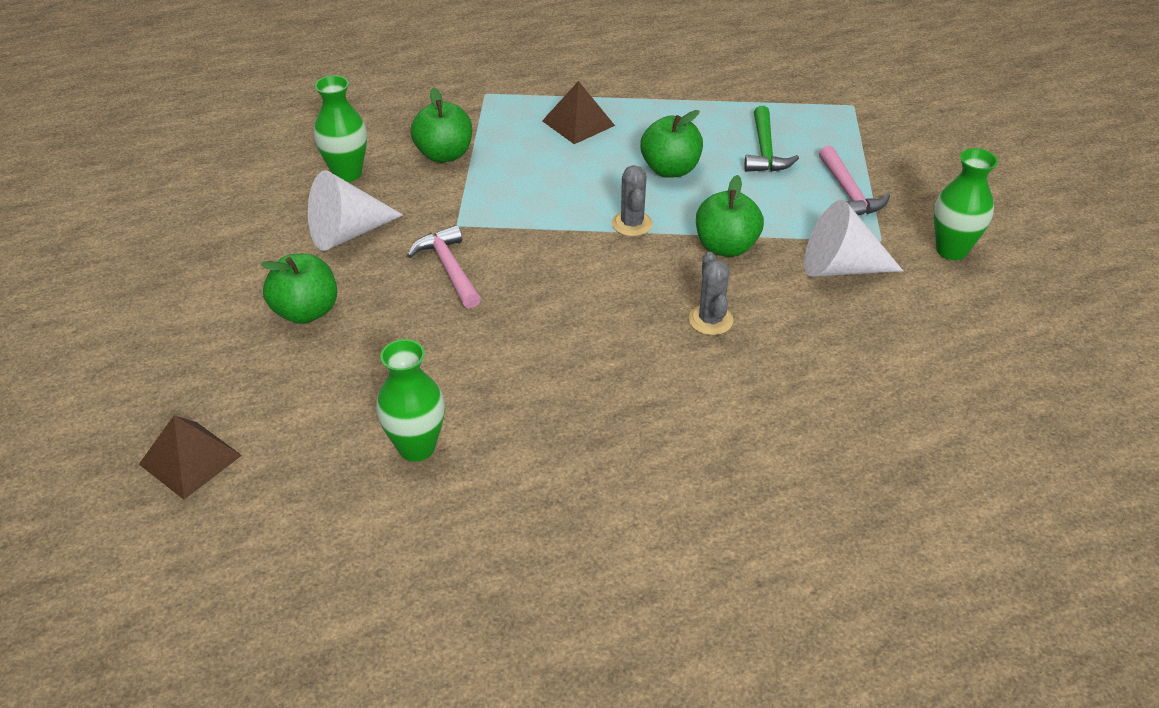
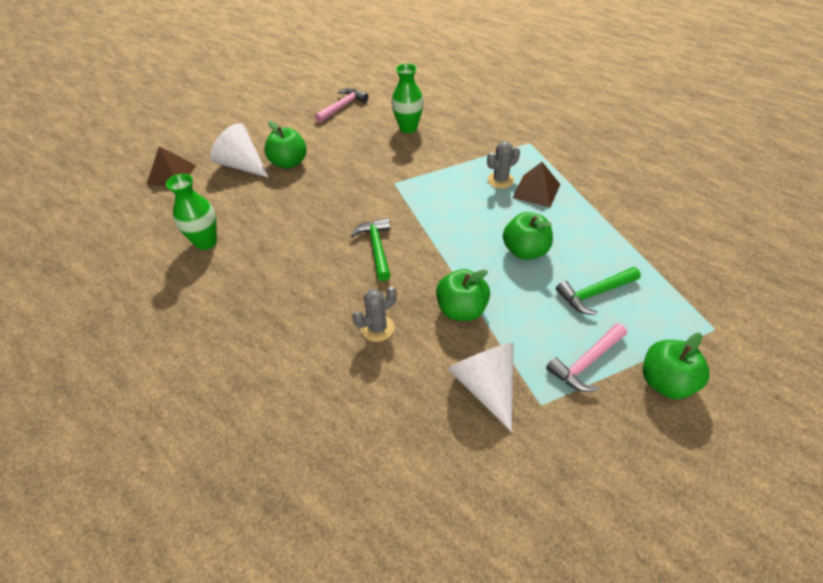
camera: 65 degrees right, 5 degrees up
(347, 233) = (359, 149): white cone -> white cone (242, 165)
(444, 154) = (454, 152): green apple -> green apple (666, 382)
(449, 268) = (354, 195): pink hammer -> pink hammer (343, 106)
(572, 279) = (376, 248): none -> green hammer
(632, 224) = (450, 254): grey cactus -> grey cactus (500, 180)
(951, 250) = (566, 462): green vase -> none

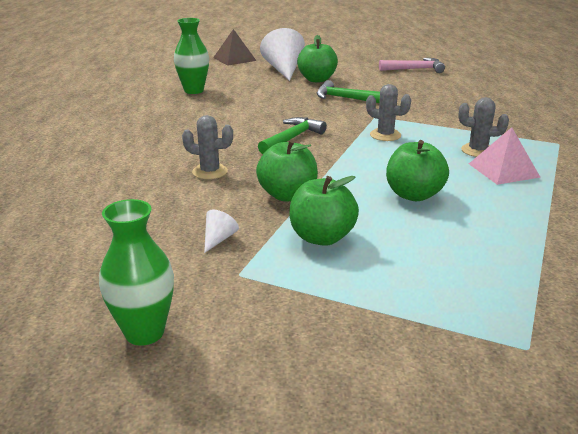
camera: 45 degrees right, 20 degrees down
(408, 128) = (449, 96): green vase -> green vase (144, 332)
(429, 201) = (385, 135): none -> grey cactus
(485, 386) = (219, 239): white cone -> white cone, size x0.45
(536, 191) = (503, 170): brown pyramid -> pink pyramid
(586, 363) = (328, 279): pink hammer -> none
(594, 293) = (429, 250): green hammer -> green hammer (345, 98)
(666, 382) = (383, 340): green apple -> green apple (322, 237)

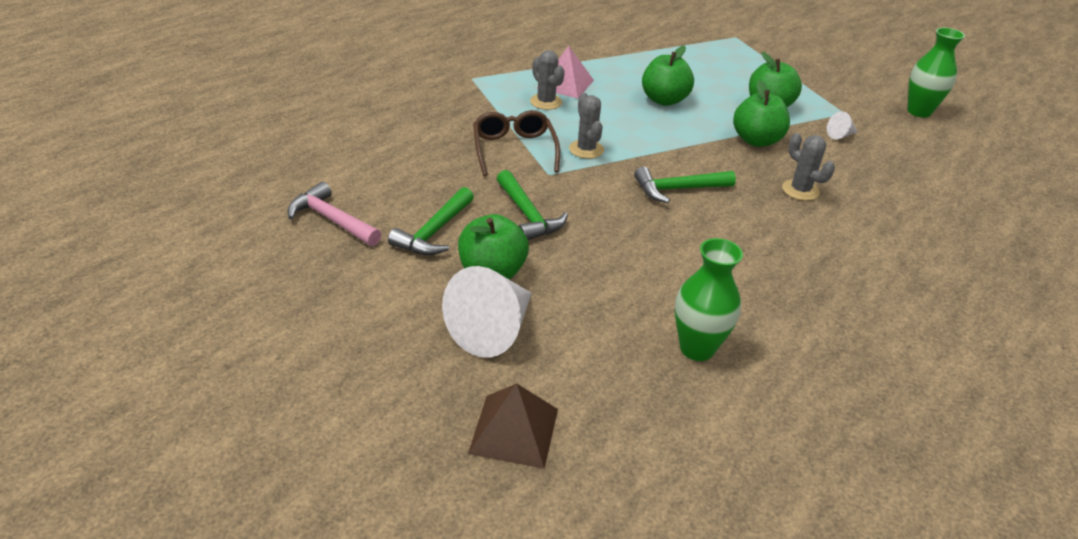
camera: 140 degrees left, 10 degrees up
(368, 80) = (434, 232): none -> green hammer
(419, 118) = (514, 150): none -> brown glasses

